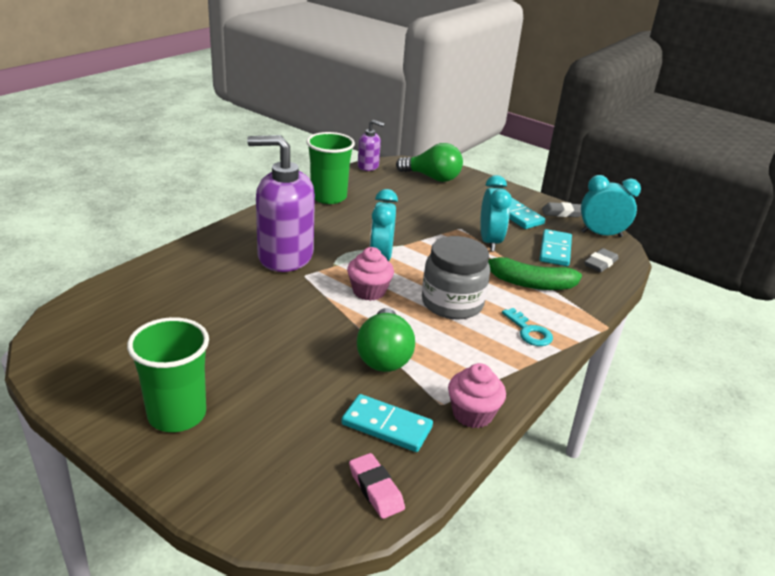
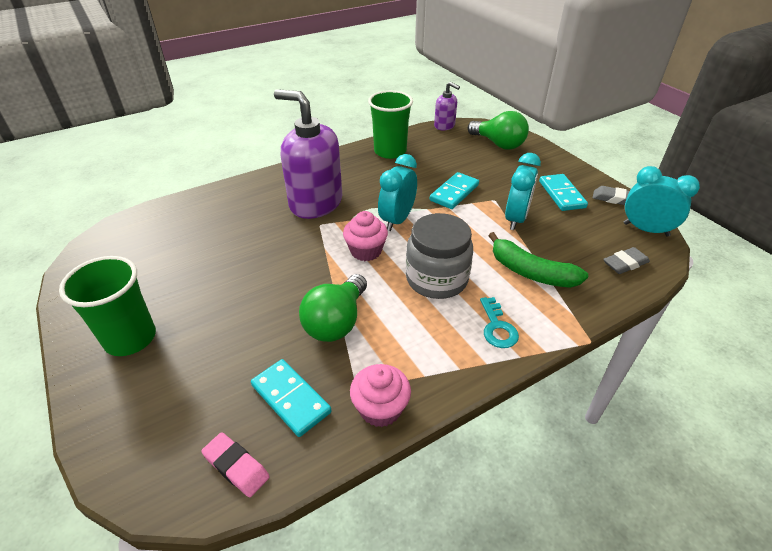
camera: 25 degrees right, 10 degrees up
(376, 489) = (236, 466): pink eraser -> pink eraser turned 45 degrees counterclockwise
(555, 250) = (581, 239): turquoise domino -> turquoise domino (454, 193)

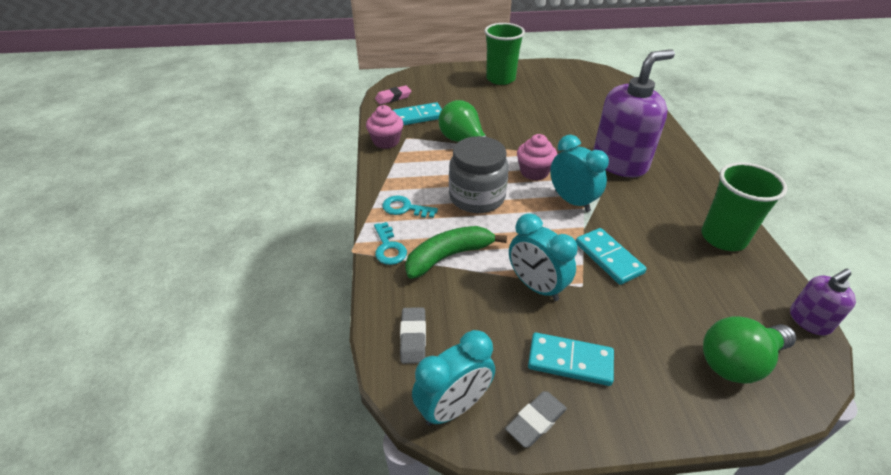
camera: 115 degrees right, 0 degrees up
(560, 315) = (389, 248): none -> turquoise key

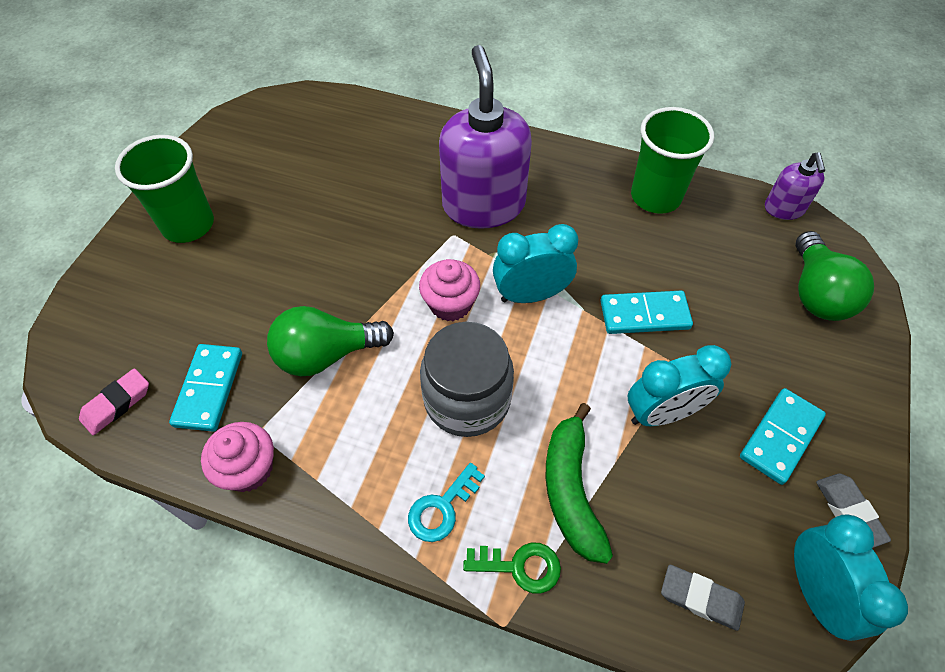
camera: 65 degrees left, 15 degrees up
(389, 248) = (520, 566): turquoise key -> green key
(393, 98) = (117, 404): pink eraser -> pink eraser turned 45 degrees clockwise

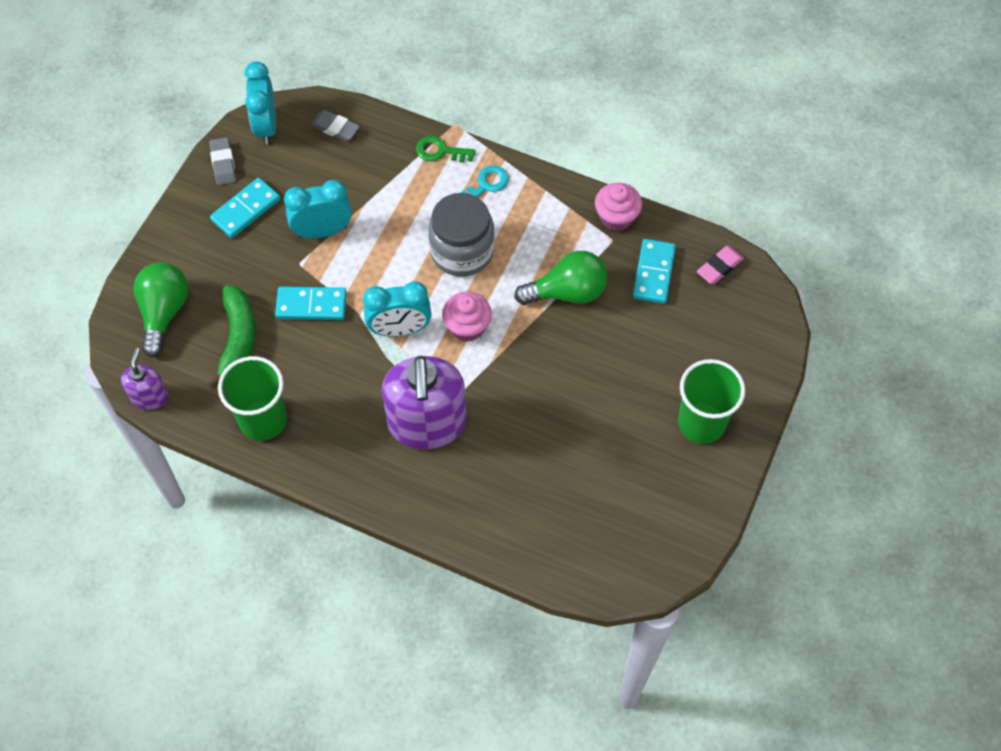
camera: 175 degrees left, 5 degrees up
(571, 490) = (399, 189): green banana -> green banana (238, 339)

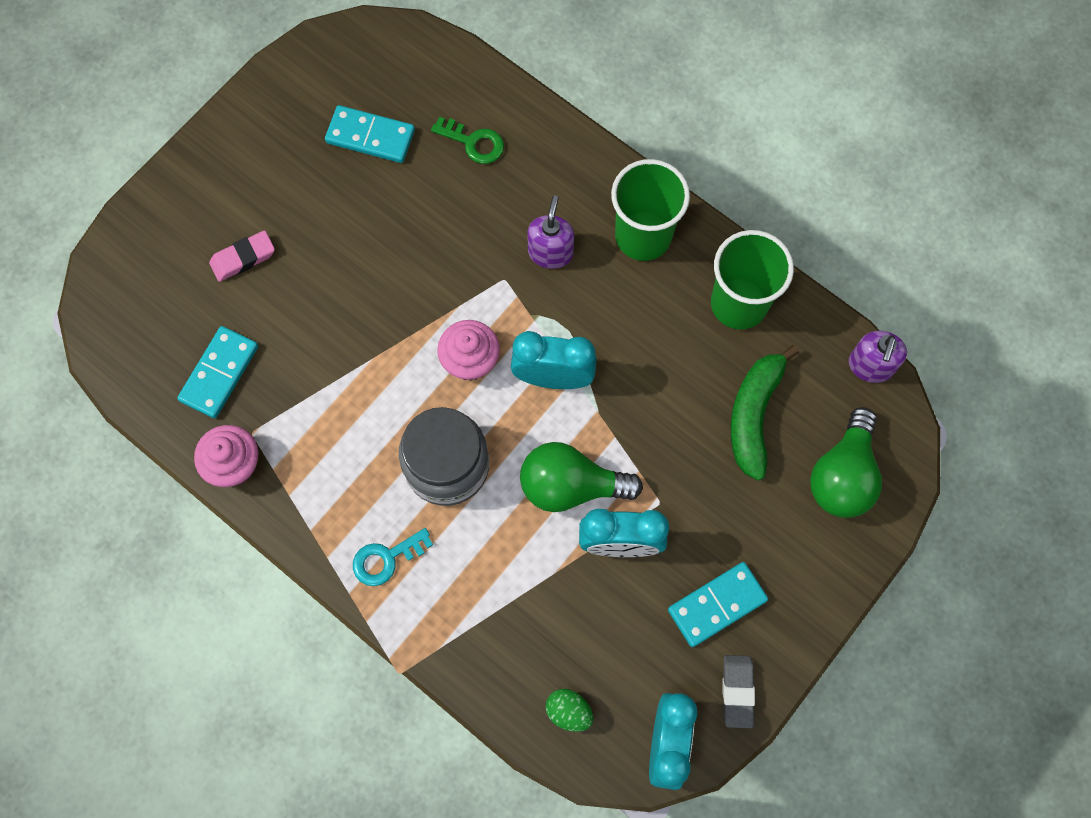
camera: 165 degrees left, 10 degrees up
(311, 305) = (655, 438): turquoise domino -> turquoise domino (370, 136)
(335, 128) = (568, 711): grey eraser -> green egg
(427, 423) = (550, 252): purple soap dispenser -> purple soap dispenser, size x0.49
(440, 151) = (432, 631): green key -> green key (474, 142)
(567, 292) = (335, 374): green light bulb -> green light bulb (571, 486)
(701, 423) = (243, 177): green cup -> green cup (643, 236)
(719, 267) = (136, 360): pink eraser -> pink eraser (243, 258)

